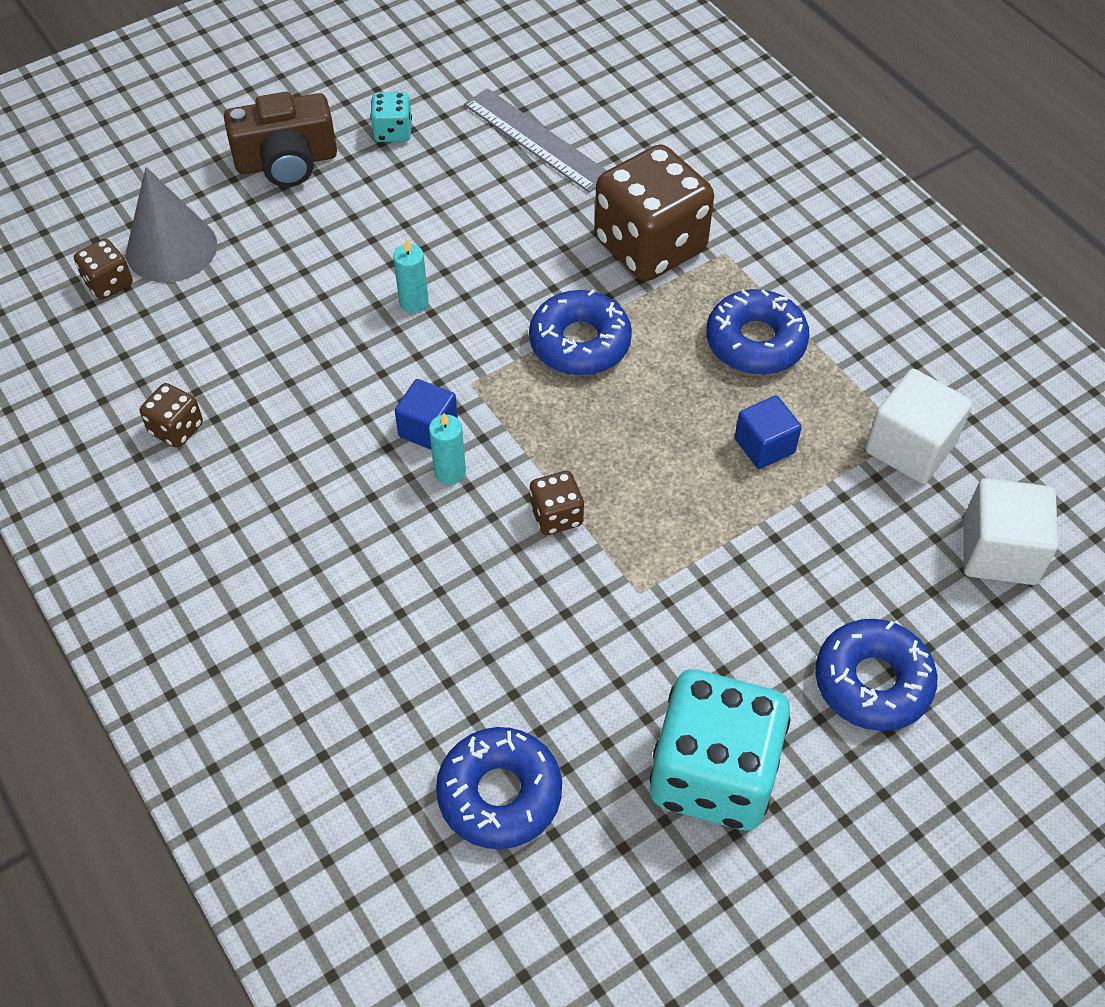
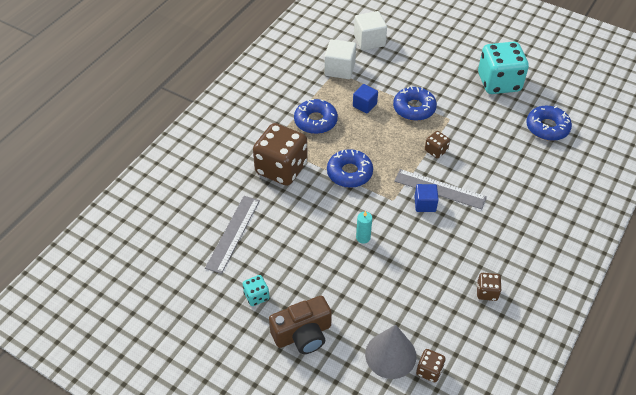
camera: 115 degrees left, 5 degrees down
(287, 162) = (303, 334): brown camera -> brown camera turned 105 degrees clockwise
(450, 472) = (440, 189): turquoise candle -> grey ruler
(872, 682) = (439, 57): blue donut -> blue donut (414, 108)

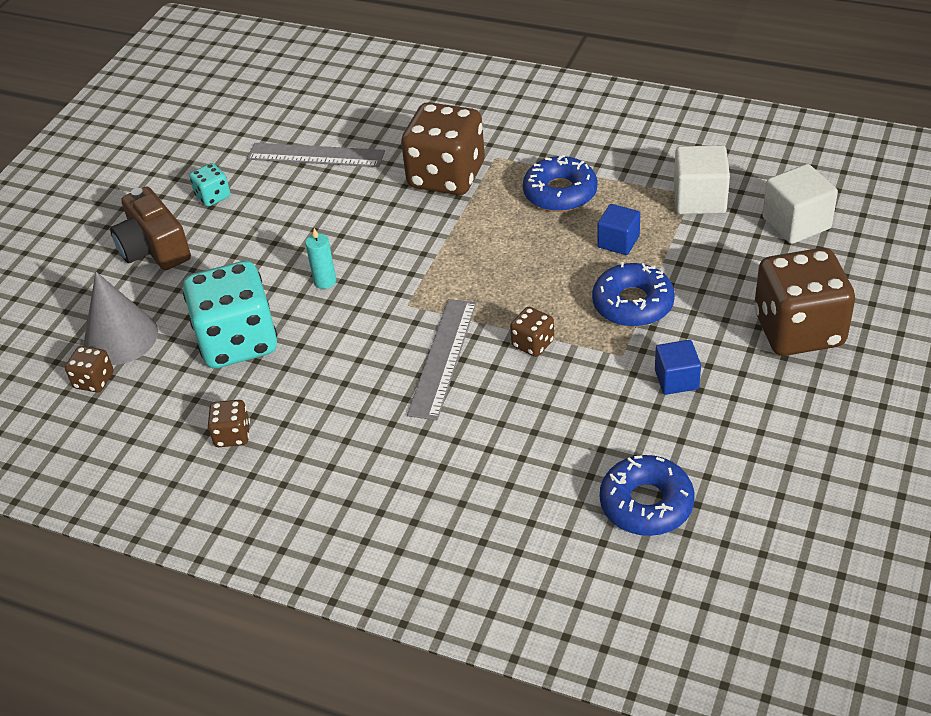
camera: 85 degrees right, 5 degrees down
(349, 173) = (454, 247): blue donut -> none
(425, 204) = (405, 343): blue cube -> blue cube (676, 379)
(444, 57) = (798, 330): none -> brown dice
(499, 82) = (755, 418): turquoise dice -> turquoise dice (238, 341)

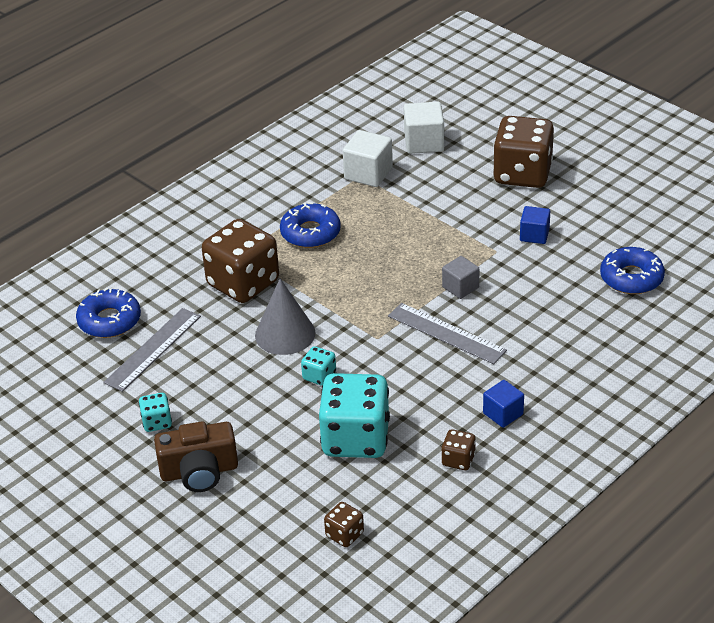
camera: 70 degrees left, 5 degrees down
(120, 337) = (302, 510): grey cone -> grey cone (285, 334)
(325, 281) = (319, 376): turquoise candle -> turquoise dice
(533, 343) = (460, 287): brown dice -> grey cube
(618, 242) = (385, 221): blue cube -> blue cube (503, 414)
(633, 304) = (452, 233): blue donut -> blue donut (109, 321)

